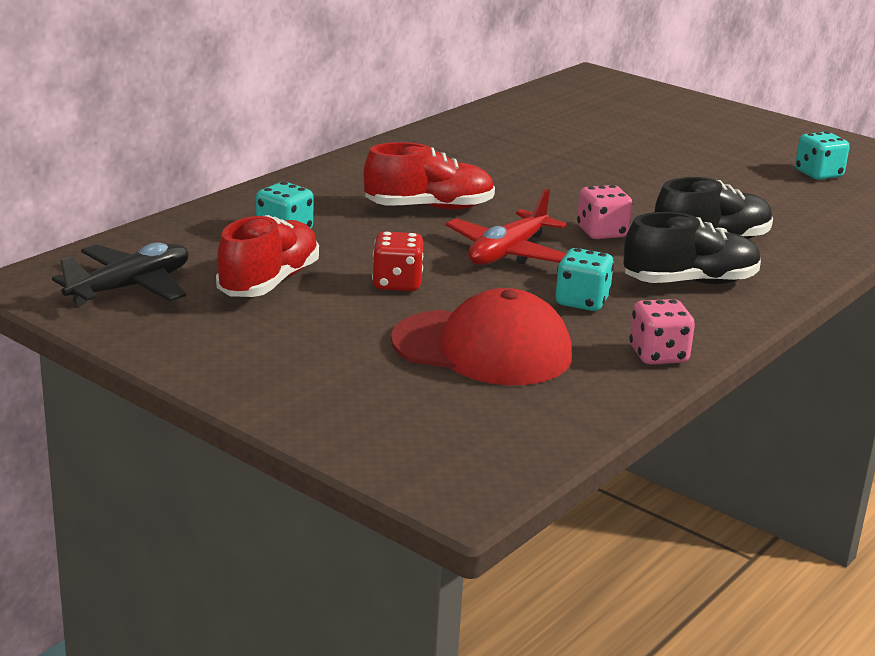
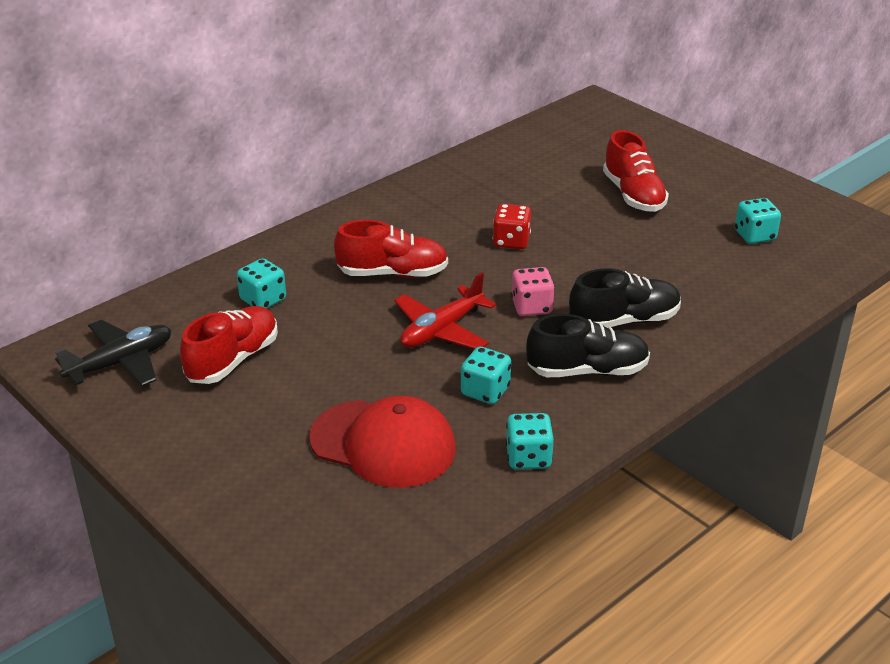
camera: 10 degrees right, 10 degrees up
(397, 283) = (337, 365): red dice -> red dice (511, 241)
(658, 355) = (528, 457): pink dice -> turquoise dice
(671, 144) = (633, 195): none -> red shoe

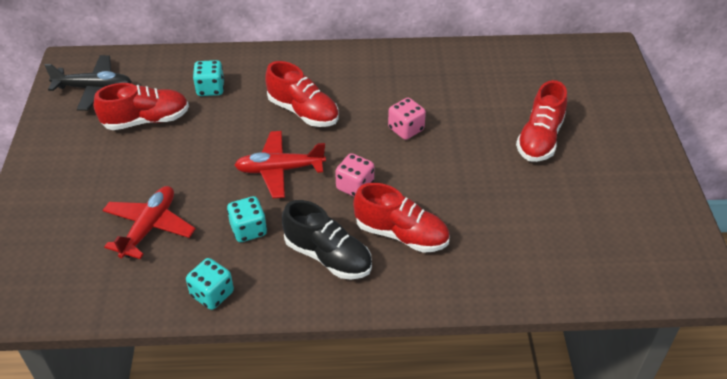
camera: 40 degrees right, 10 degrees up
(383, 444) = (149, 227): red cap -> red plane
(511, 241) = (406, 129): red dice -> pink dice
(624, 321) = (401, 234): black shoe -> red shoe
(754, 236) = (590, 223): turquoise dice -> none

